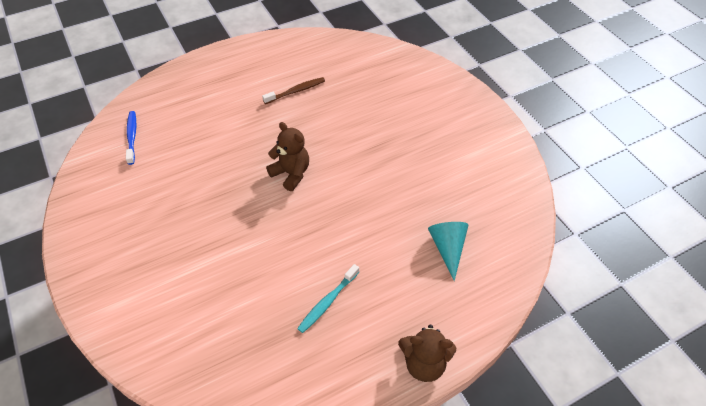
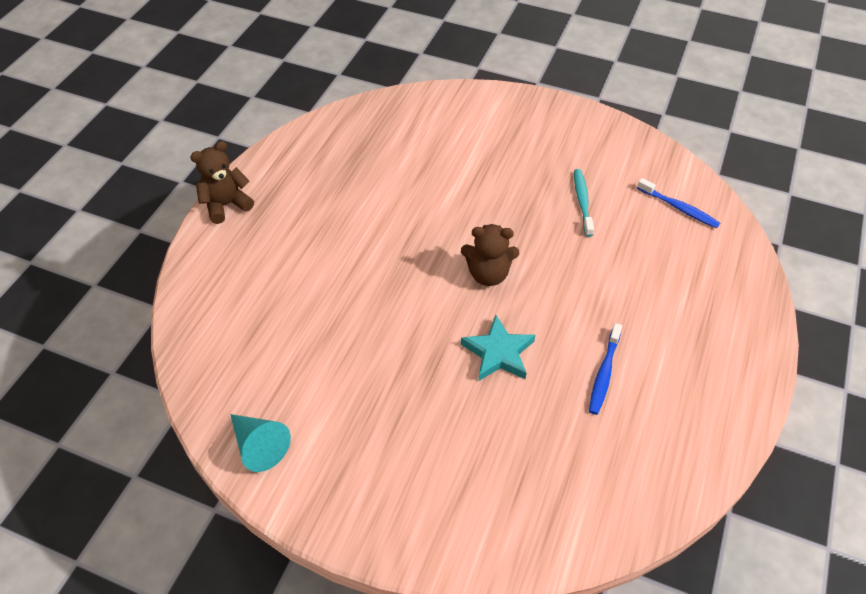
camera: 140 degrees right, 0 degrees up
(296, 91) = (604, 373): brown toothbrush -> blue toothbrush
(327, 302) = (340, 197): turquoise toothbrush -> turquoise toothbrush (582, 202)
(336, 131) = (498, 353): none -> turquoise star
(448, 248) = (267, 302): turquoise cone -> turquoise cone (259, 446)

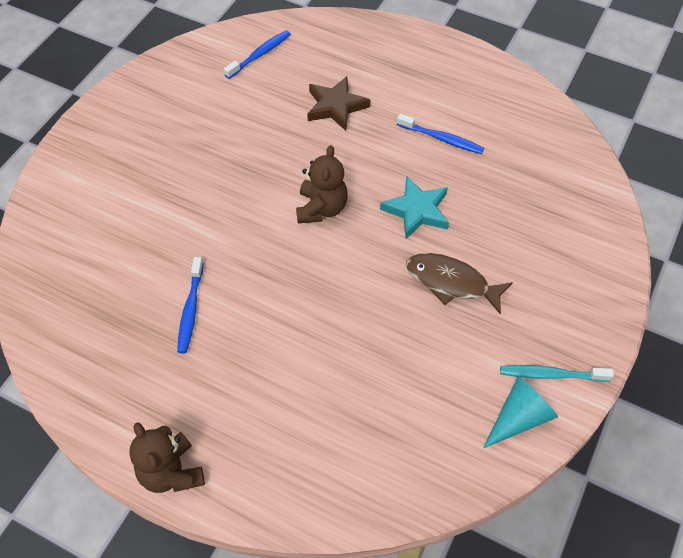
camera: 85 degrees left, 5 degrees up
(368, 196) = (190, 310): none -> blue toothbrush
(411, 386) = (451, 282): none -> brown fish
(582, 202) = (237, 122): turquoise toothbrush -> turquoise toothbrush (551, 375)
(625, 275) = (336, 106): none -> brown star

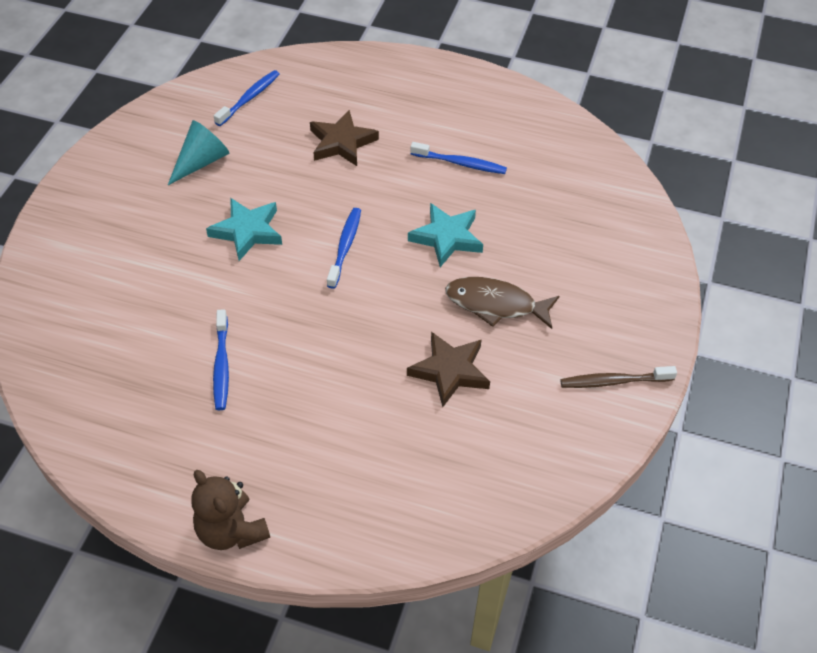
camera: 10 degrees left, 5 degrees down
(236, 183) = (247, 231): none -> turquoise star
(321, 208) = (345, 247): brown teddy bear -> blue toothbrush
(397, 343) = (449, 371): none -> brown star
(519, 417) = (588, 427): turquoise cone -> turquoise cone (201, 162)
(551, 375) = (614, 381): turquoise toothbrush -> brown toothbrush

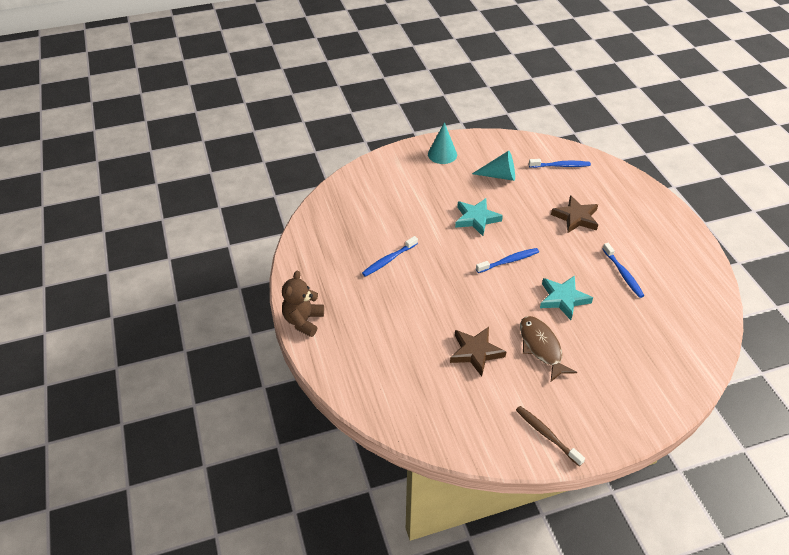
camera: 55 degrees right, 5 degrees down
(100, 190) = (442, 154): none -> turquoise cone

